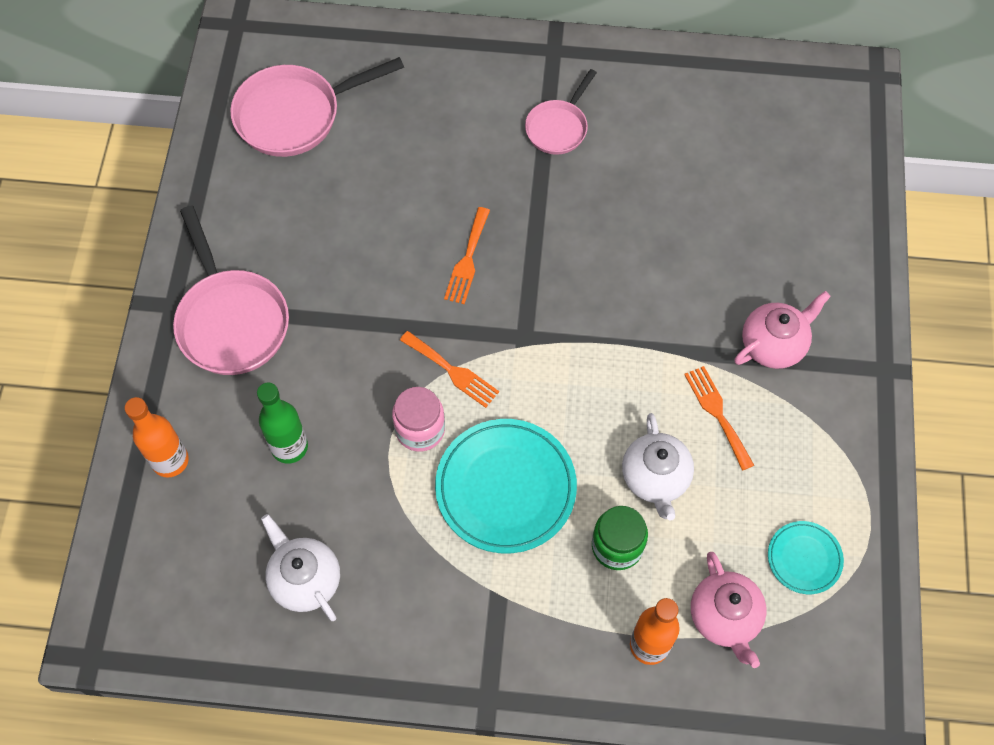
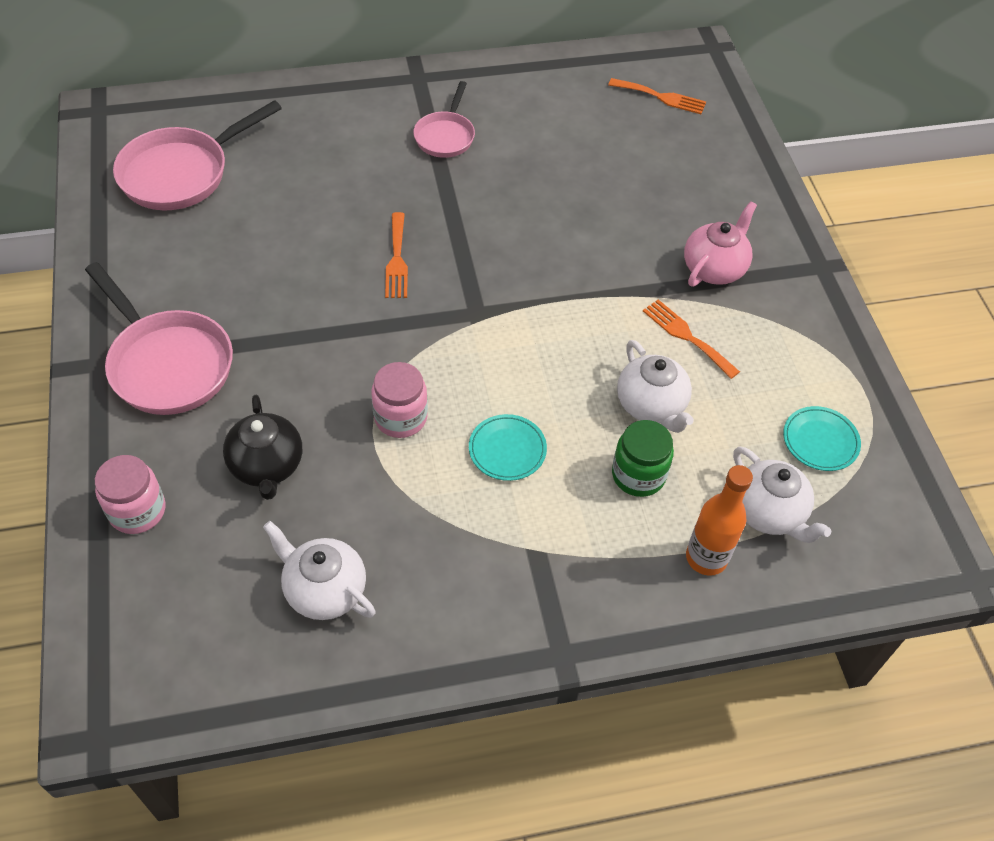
camera: 20 degrees left, 10 degrees down
(170, 461) = (137, 511): orange bottle -> pink jar
(289, 447) = (267, 466): green bottle -> black teapot
(452, 371) = (415, 358): orange fork -> orange fork (661, 97)
(505, 488) = (507, 450): turquoise plate -> turquoise plate, size x0.52
(725, 617) = (768, 512): pink teapot -> white teapot

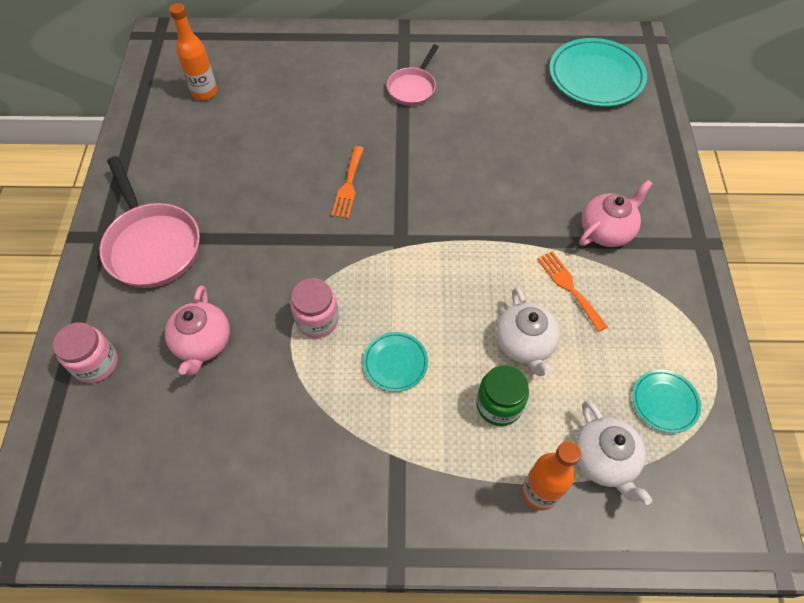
camera: 15 degrees right, 5 degrees up
(181, 173) = (204, 92): pink pan -> orange bottle
(267, 466) = (203, 343): black teapot -> pink teapot
(324, 590) = (218, 458): white teapot -> none
(661, 97) = (596, 76): orange fork -> turquoise plate

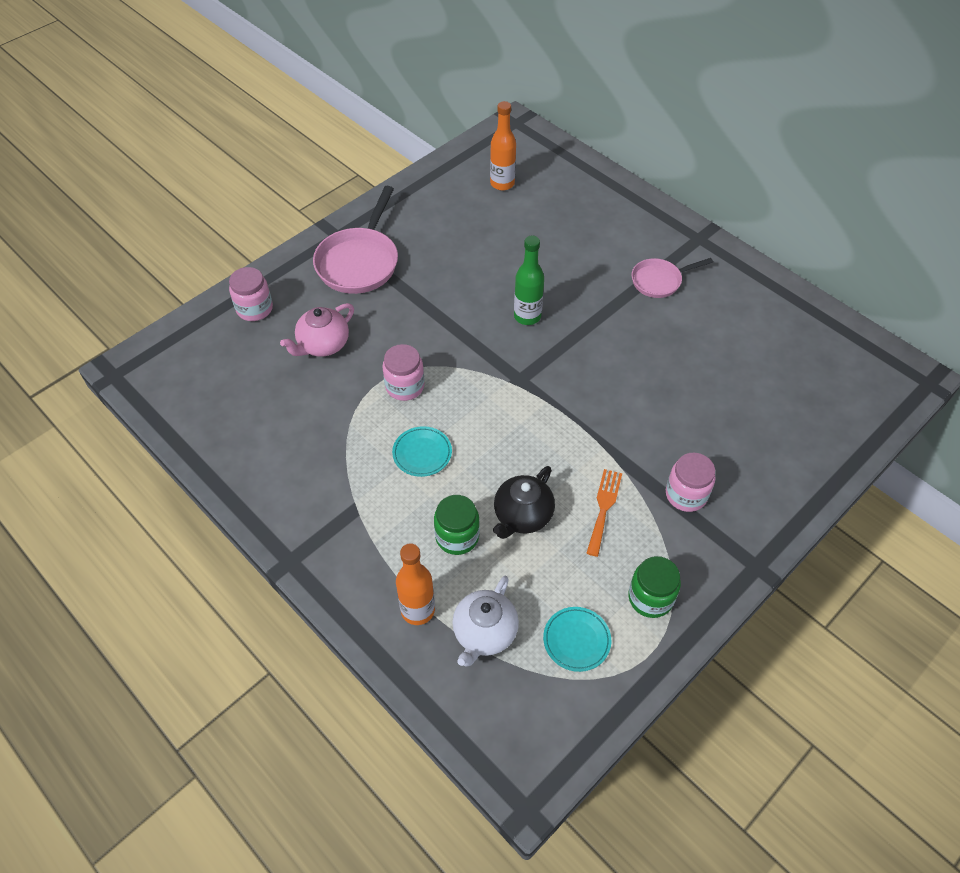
camera: 45 degrees right, 5 degrees down
(348, 185) = (527, 316): orange fork -> green bottle
(524, 344) = (522, 516): white teapot -> black teapot
(596, 76) = (832, 378): turquoise plate -> none
(606, 231) = (686, 495): pink teapot -> pink jar
(670, 325) = (650, 598): none -> green jar

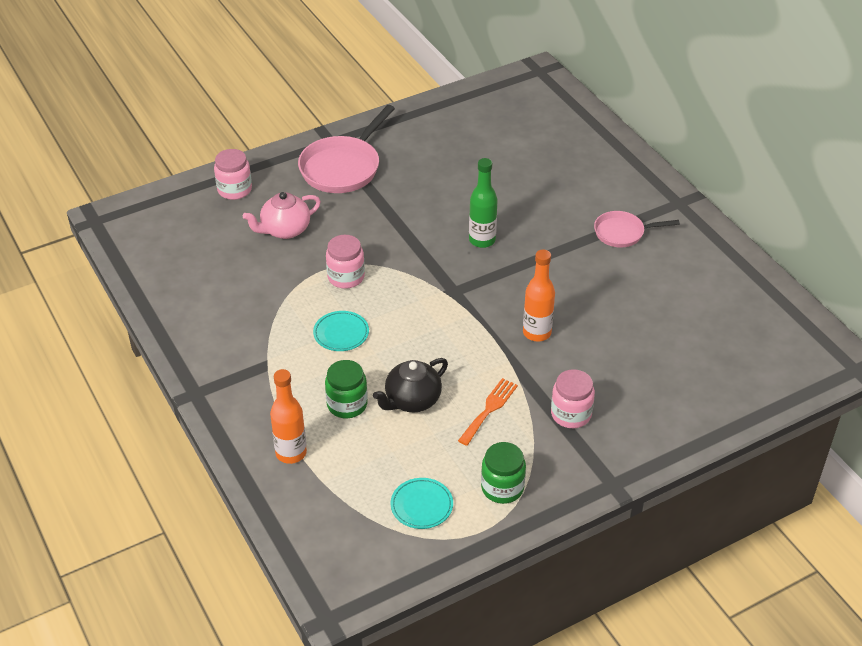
camera: 15 degrees right, 10 degrees down
(484, 633) = (342, 482): white teapot -> none
(502, 183) = (504, 123): orange bottle -> orange bottle (537, 333)

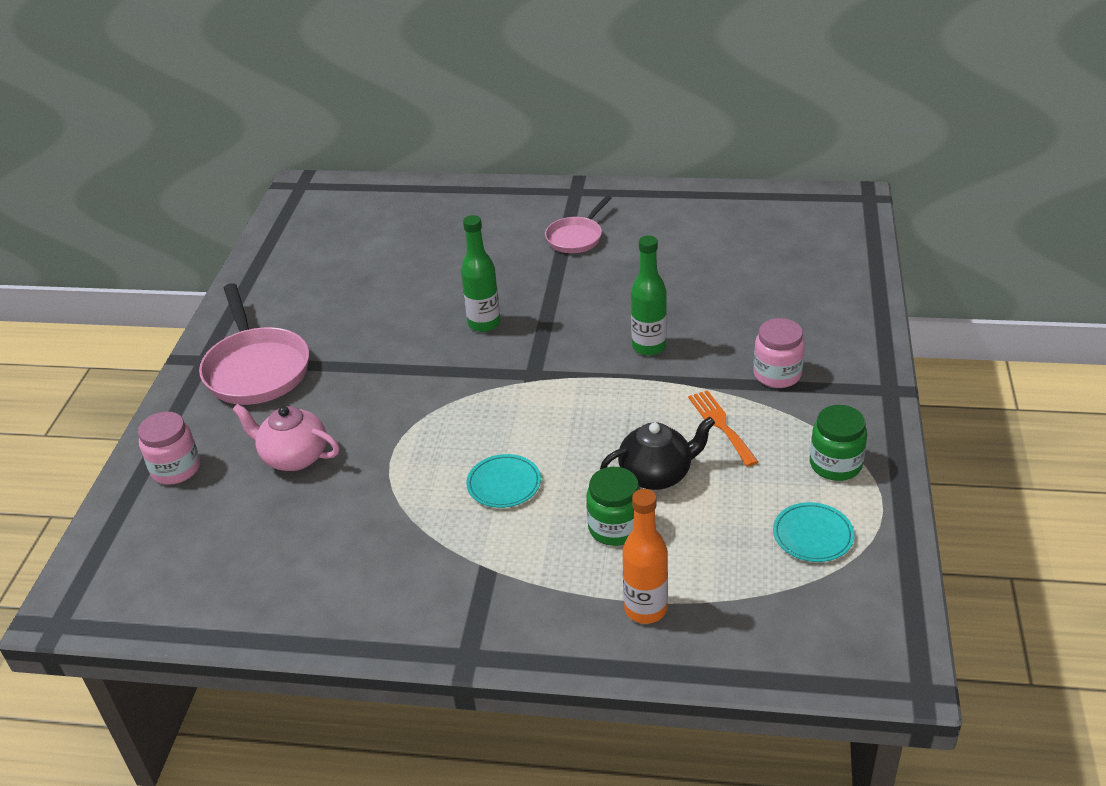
camera: 50 degrees left, 5 degrees down
(285, 230) = (294, 457): pink teapot -> pink teapot turned 105 degrees clockwise
(346, 277) = (424, 442): pink jar -> none
(412, 400) = (657, 474): black teapot -> black teapot turned 105 degrees counterclockwise
(537, 333) = (649, 346): orange bottle -> green bottle

